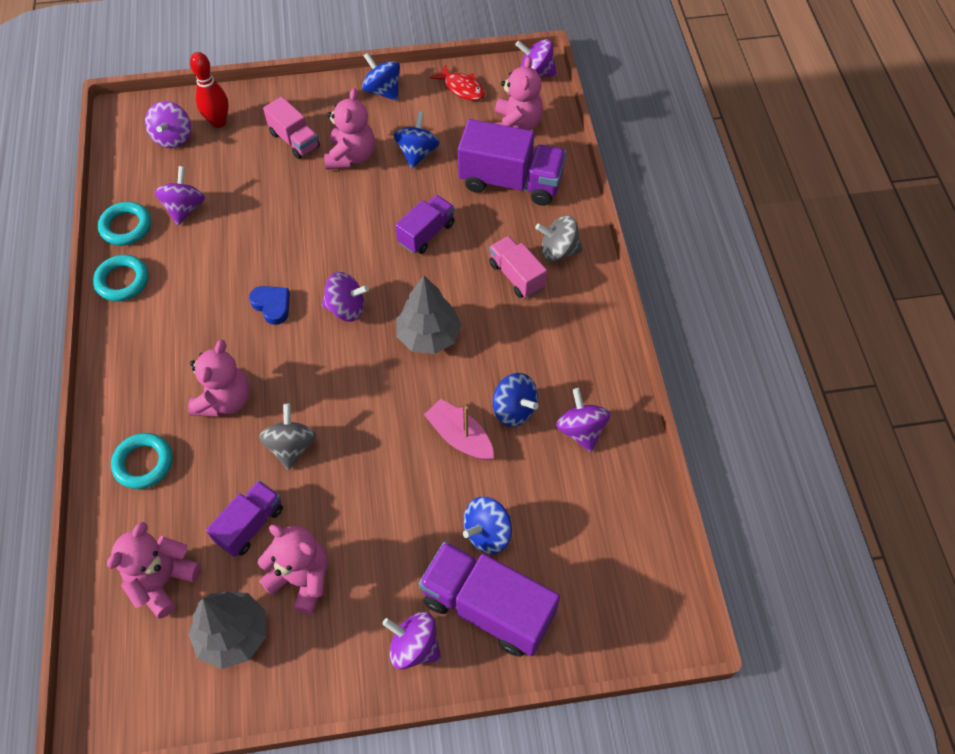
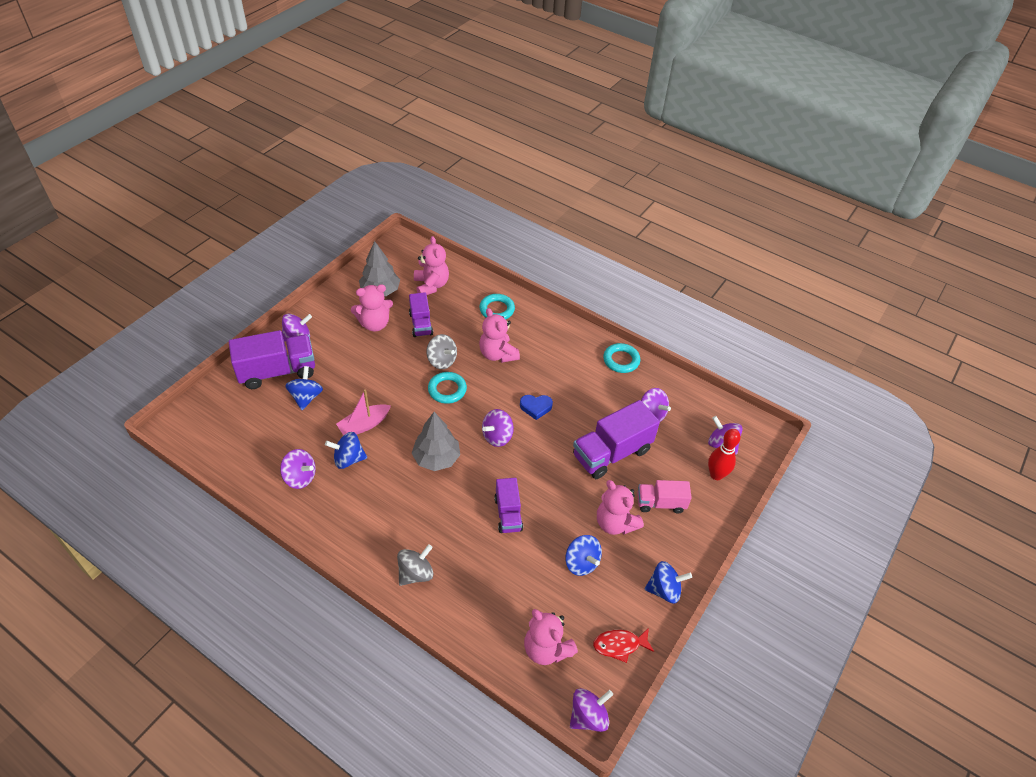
camera: 130 degrees right, 10 degrees down
(126, 227) = (662, 383): turquoise ring -> turquoise ring (447, 390)
(459, 437) = (364, 425): pink boat -> pink boat turned 150 degrees clockwise
(511, 182) = (499, 597): purple truck -> purple truck (611, 453)
(516, 276) = (425, 534): pink truck -> none

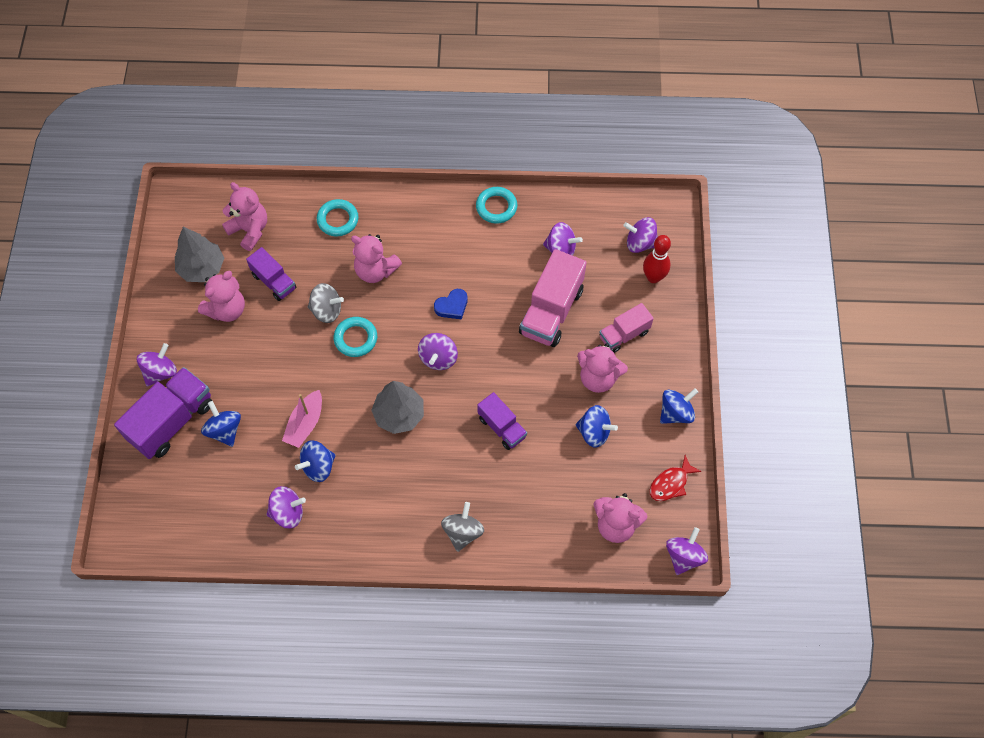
camera: 30 degrees left, 15 degrees up
(611, 453) = (551, 311): purple truck -> pink truck

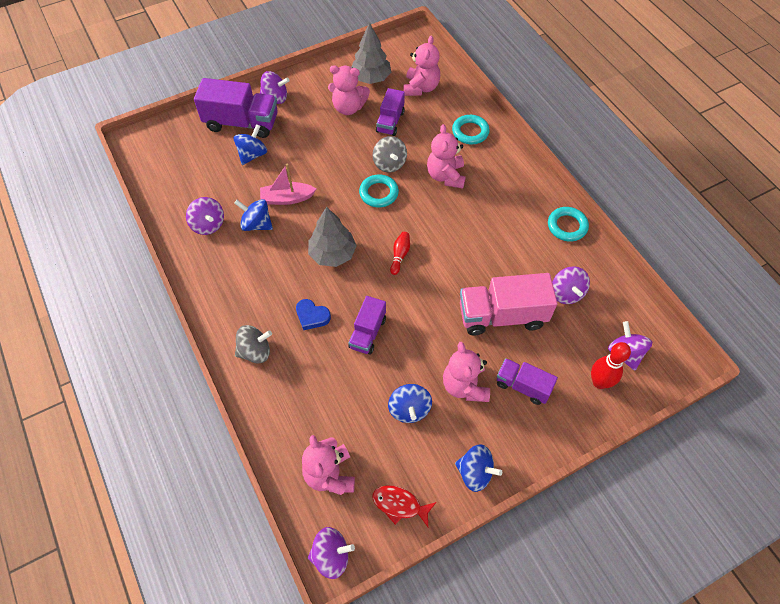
camera: 60 degrees right, 5 degrees down
(438, 358) = (400, 255): purple spinning top -> red bowling pin
(452, 306) = (453, 241): blue heart -> blue heart (312, 316)
(624, 334) = (522, 386): pink truck -> purple truck

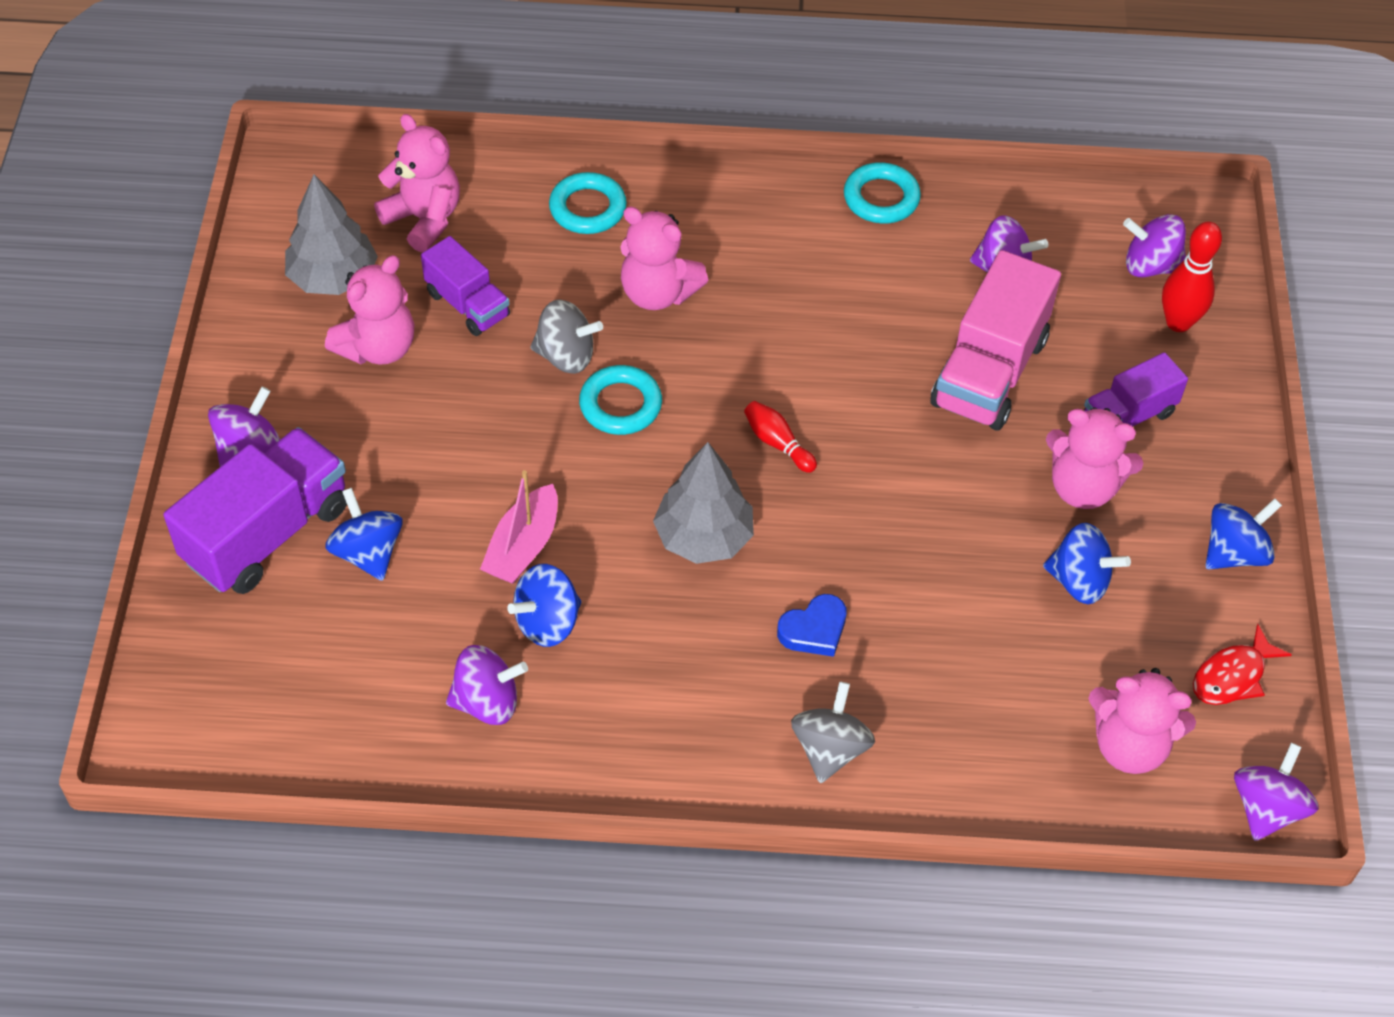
camera: 60 degrees left, 5 degrees down
(367, 333) = (901, 566): purple truck -> none

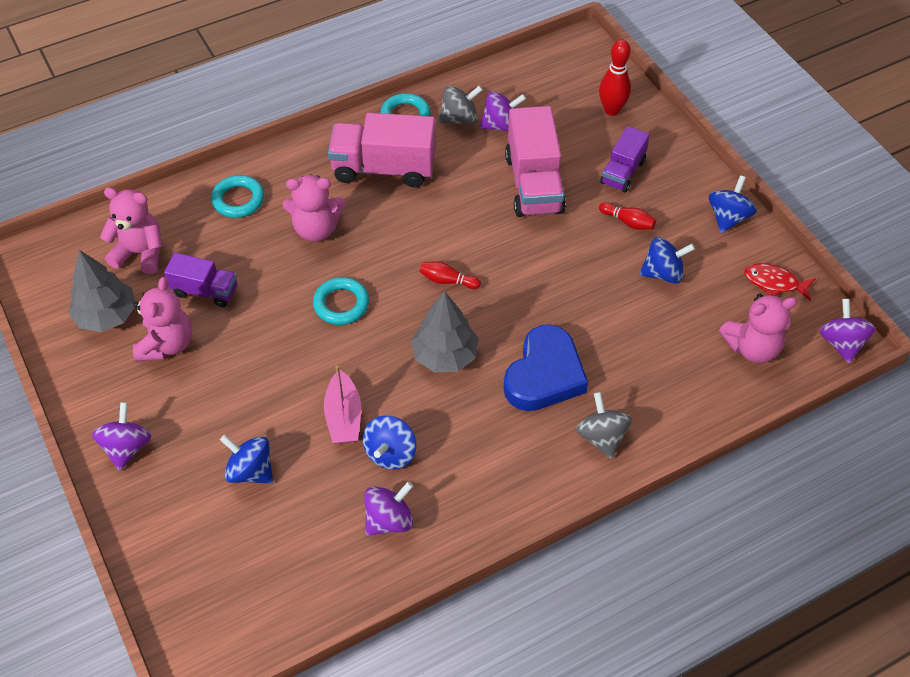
camera: 30 degrees left, 0 degrees up
(267, 534) = (177, 493): purple truck -> none
(566, 356) = (288, 292): grey spinning top -> grey spinning top (459, 119)
(801, 255) = (384, 168): none -> pink truck
(814, 630) = (544, 375): blue heart -> blue heart, size x1.94
(1083, 487) = (628, 222): pink teddy bear -> red bowling pin
(1150, 266) = (575, 87): purple spinning top -> none
(1232, 676) = (774, 283): red fish -> red fish turned 90 degrees clockwise

